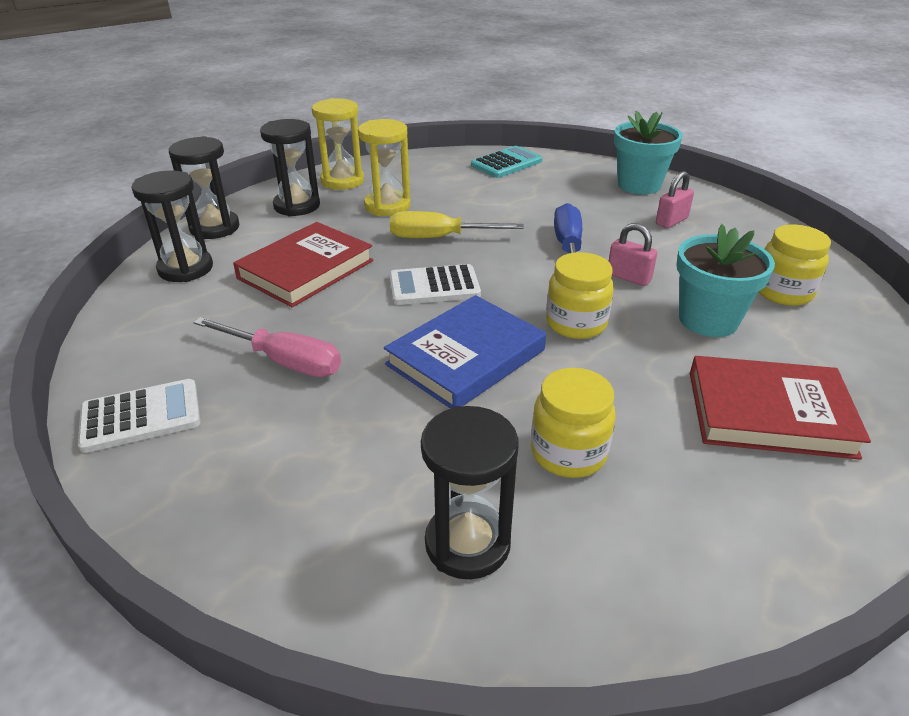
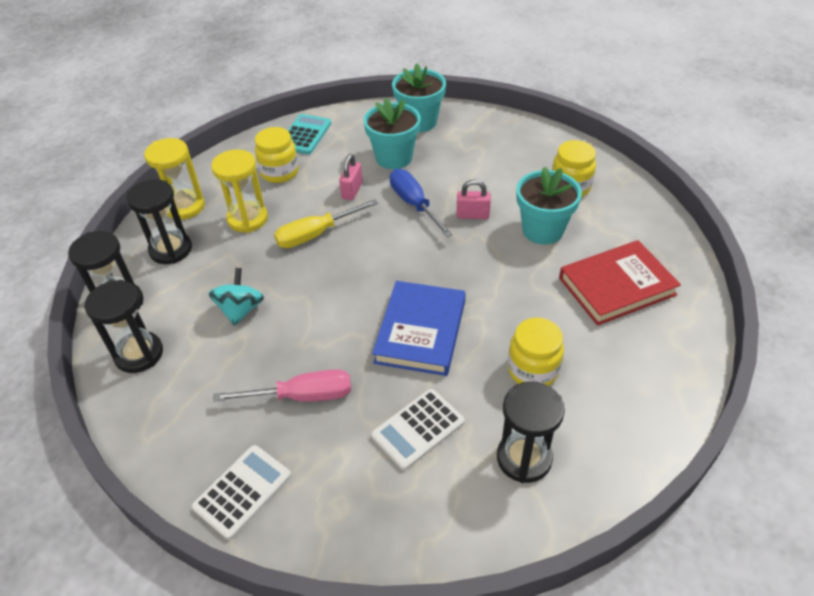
camera: 30 degrees left, 10 degrees up
(306, 269) = (240, 310): red book -> turquoise spinning top
(434, 286) = (350, 282): white calculator -> white calculator (418, 429)
(576, 323) = (467, 270): yellow jar -> yellow jar (279, 172)
(582, 204) = (394, 158): none -> turquoise flower pot
(671, 221) = (465, 150): pink padlock -> pink padlock (352, 190)

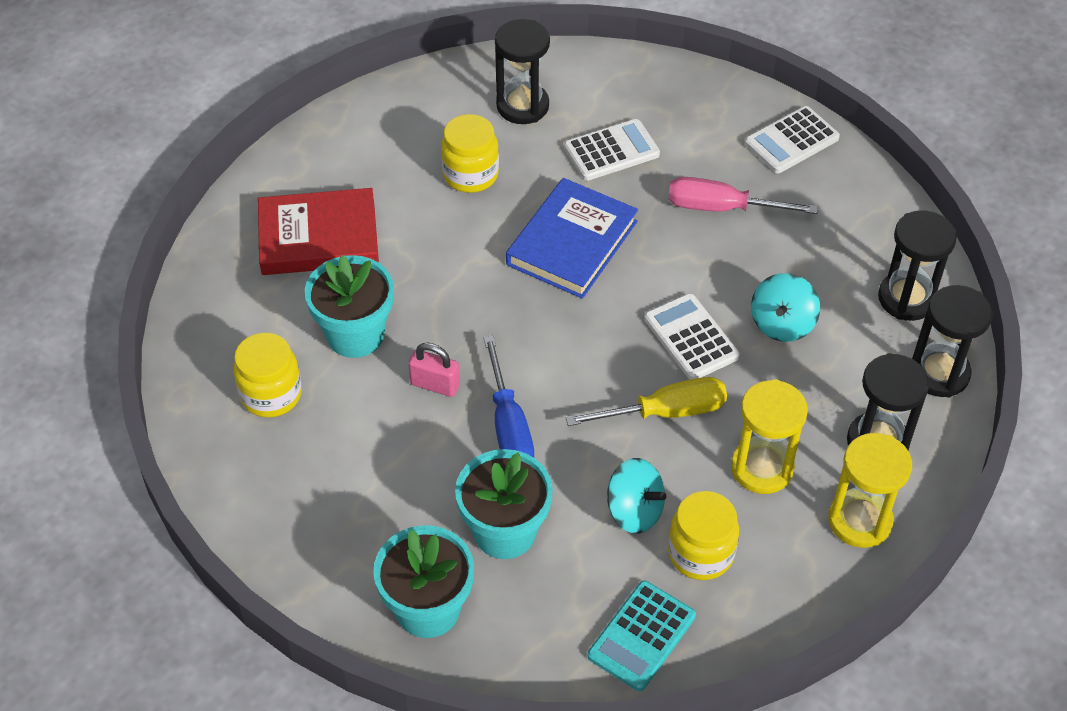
camera: 165 degrees left, 5 degrees up
(308, 283) = (691, 338): none -> white calculator
(322, 182) = (634, 511): none -> turquoise spinning top
(352, 190) = (593, 479): pink padlock -> none

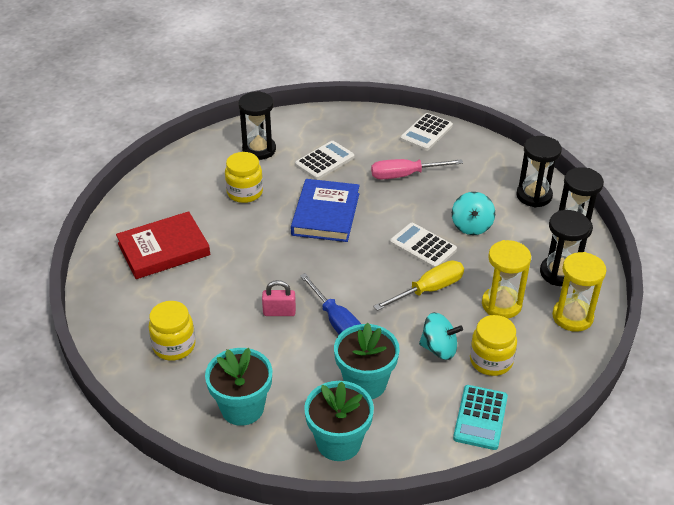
camera: 20 degrees left, 10 degrees down
(355, 335) = (214, 297): turquoise flower pot -> turquoise flower pot (242, 408)

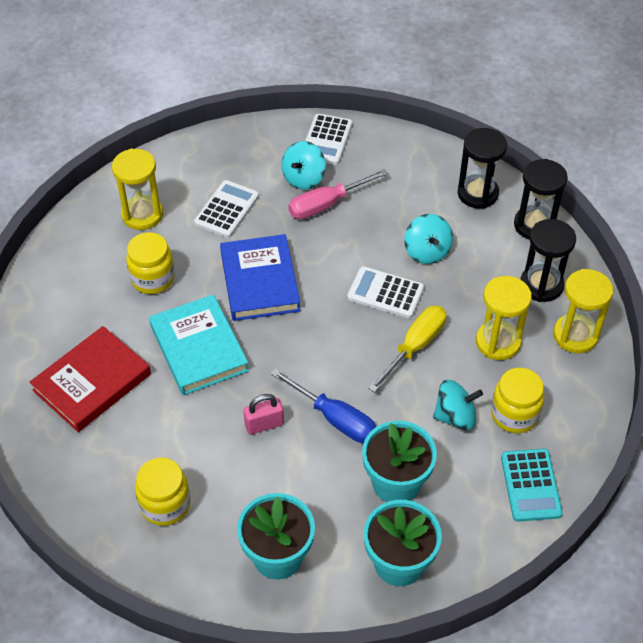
camera: 20 degrees left, 10 degrees up
(255, 247) = (199, 348): none -> turquoise book
(259, 150) = (142, 214): black hourglass -> yellow hourglass
(395, 154) = (303, 178): none -> turquoise spinning top

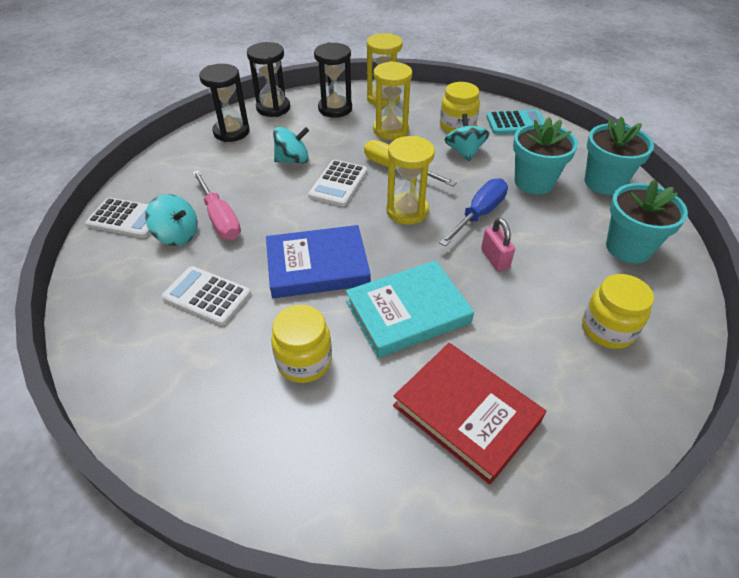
camera: 90 degrees left, 5 degrees down
(142, 214) = (193, 380): yellow hourglass -> yellow hourglass (407, 211)

